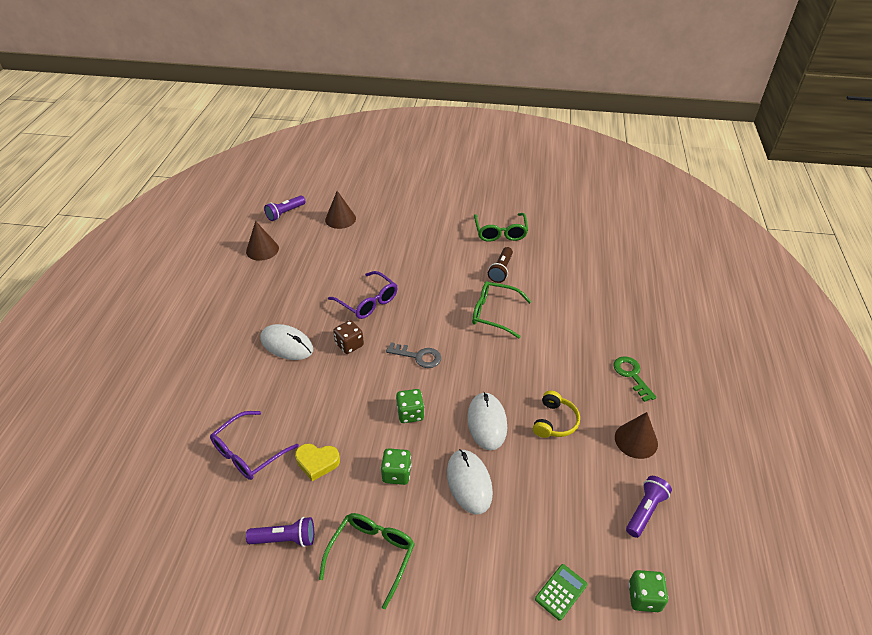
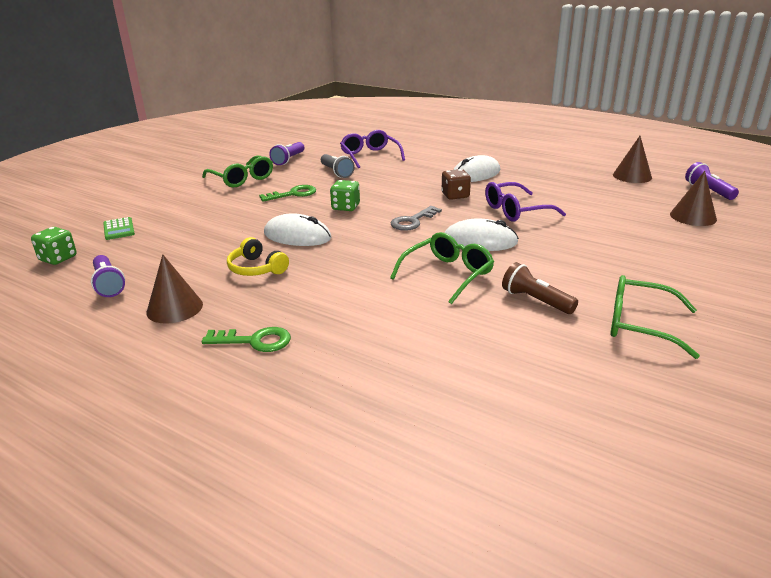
camera: 115 degrees right, 15 degrees down
(317, 462) = (336, 172): yellow heart -> grey flashlight
(396, 474) = (293, 194): green dice -> green key
(469, 482) = (249, 217): white mouse -> white mouse (479, 241)

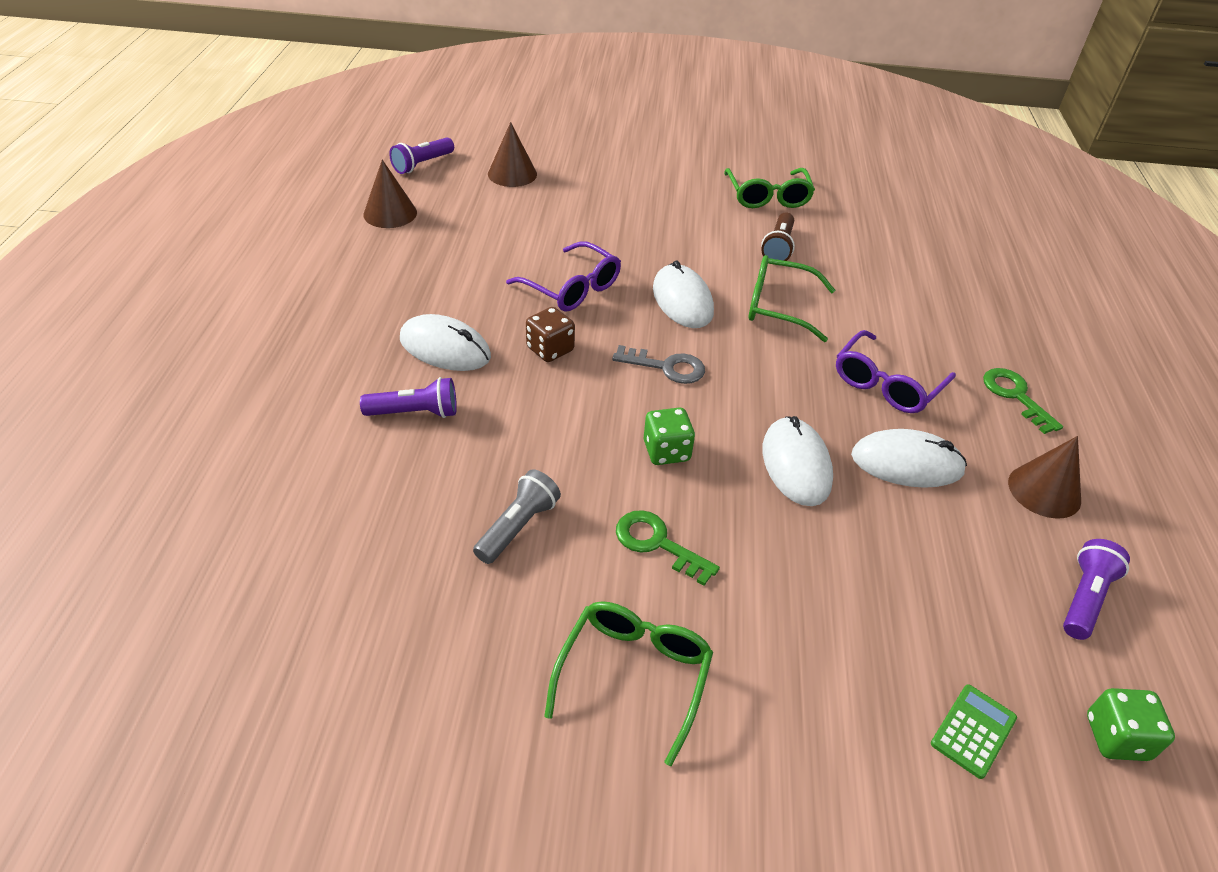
camera: 120 degrees left, 15 degrees up
(256, 268) = (907, 463): yellow headphones -> white mouse
(288, 160) = (475, 651): purple flashlight -> purple flashlight (415, 412)
(370, 156) = (396, 512): purple glasses -> purple glasses (887, 384)

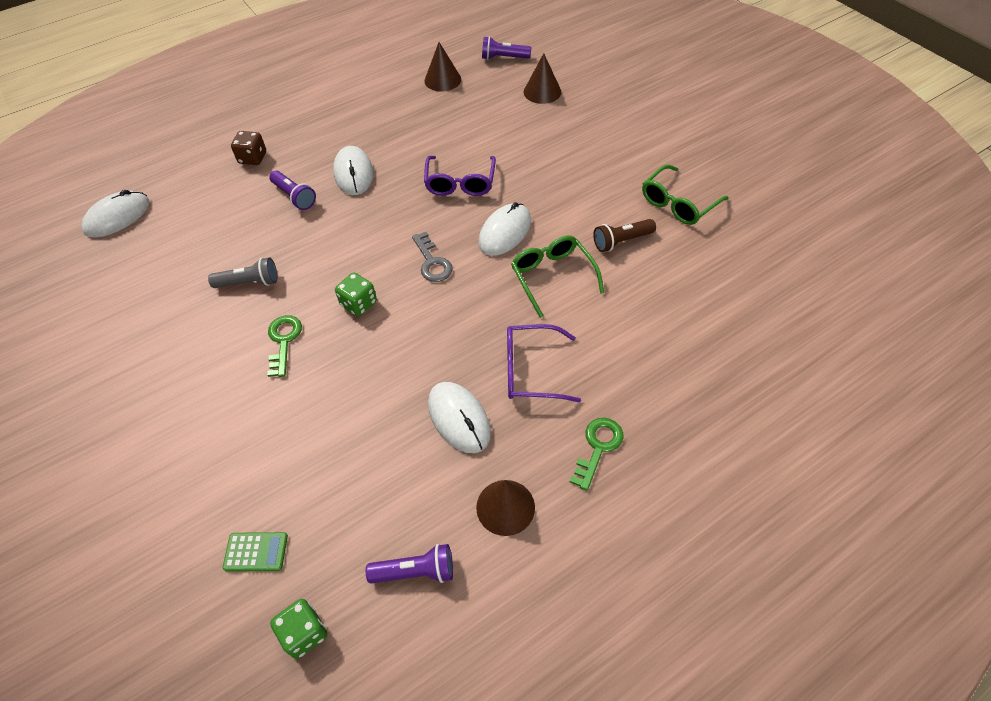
camera: 55 degrees right, 10 degrees up
(550, 349) = (395, 209): brown dice -> brown dice (253, 158)
(634, 675) = (188, 383): green glasses -> none
(796, 464) = (403, 365): white mouse -> white mouse (117, 217)

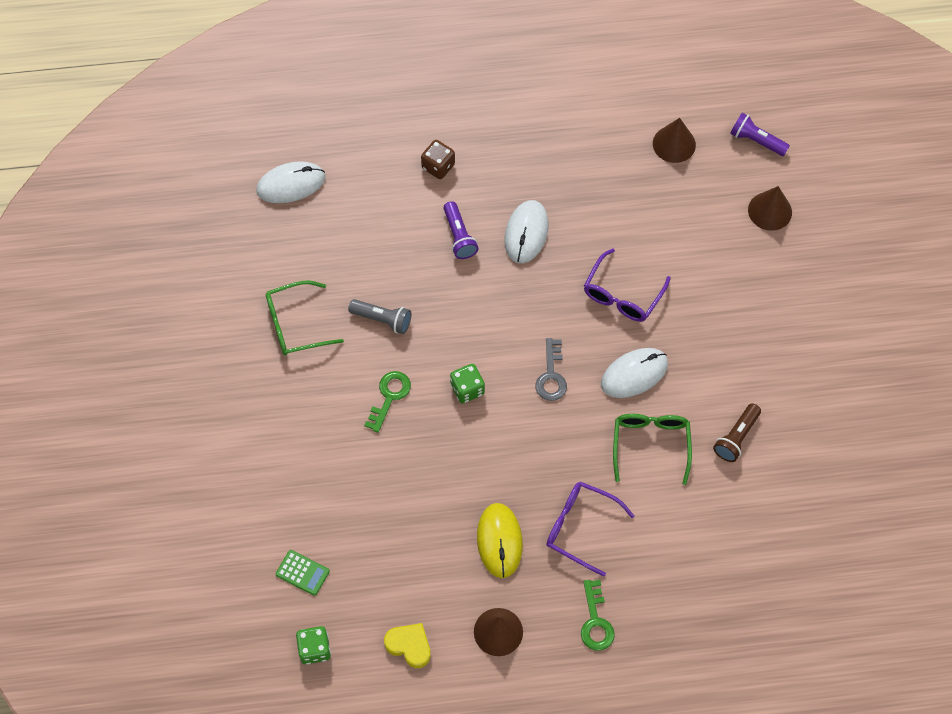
camera: 25 degrees right, 10 degrees up
(415, 571) = (409, 646): purple flashlight -> yellow heart
(459, 418) = (499, 541): white mouse -> yellow mouse
(598, 447) = (595, 621): green key -> green key turned 120 degrees clockwise
(621, 241) = (736, 437): brown flashlight -> brown flashlight turned 60 degrees counterclockwise
(678, 203) = (818, 421): green glasses -> green glasses (295, 325)

